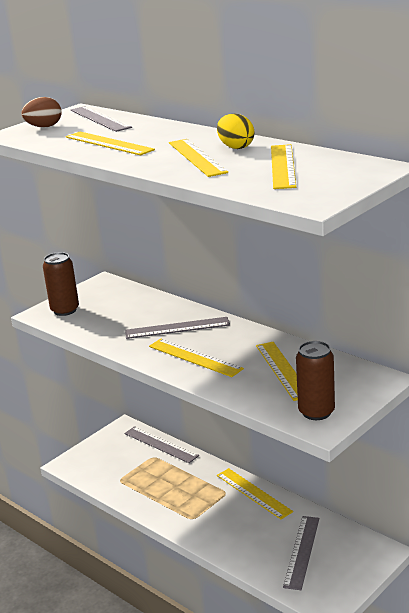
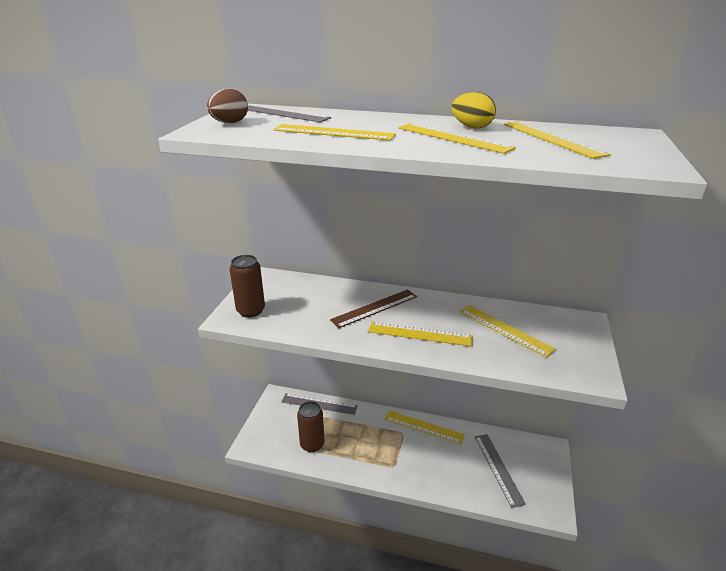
camera: 30 degrees left, 5 degrees up
(177, 328) = (375, 308): grey ruler -> brown ruler
(316, 412) = (575, 364): brown can -> brown can (312, 444)

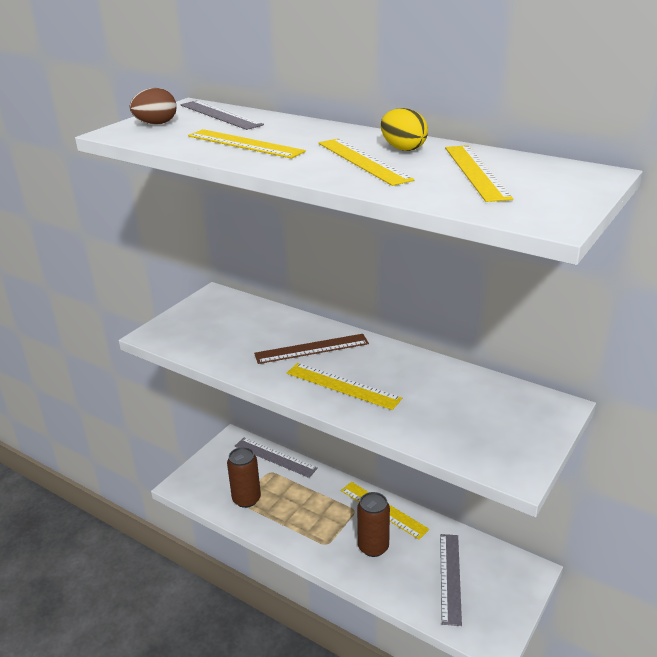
camera: 20 degrees right, 0 degrees up
(250, 310) = (179, 330): brown can -> brown can (373, 547)
(505, 330) = (446, 399): yellow ruler -> none

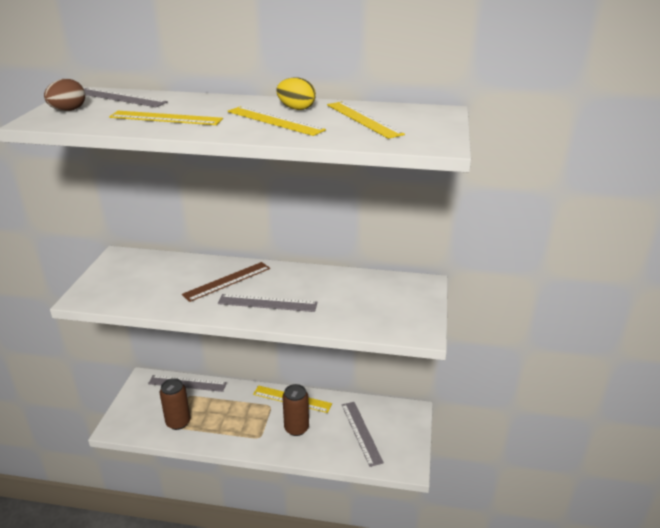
camera: 25 degrees left, 0 degrees up
(342, 386) = (267, 303): yellow ruler -> grey ruler

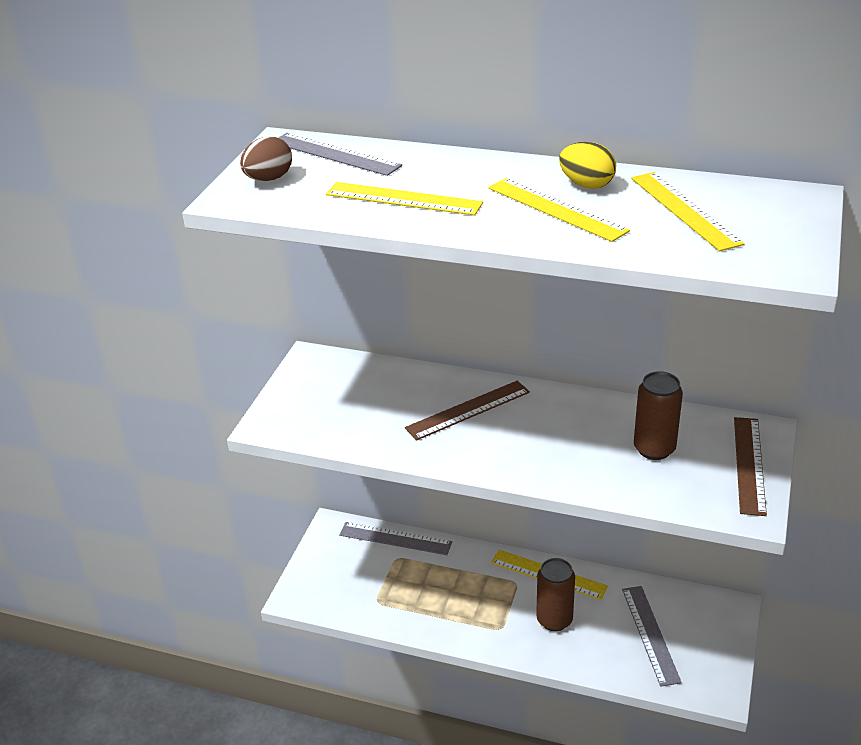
camera: 10 degrees right, 5 degrees up
(178, 422) = (384, 596): brown can -> brown can (654, 449)
(267, 303) = (527, 449): grey ruler -> none
(418, 304) = (749, 464): none -> brown ruler

